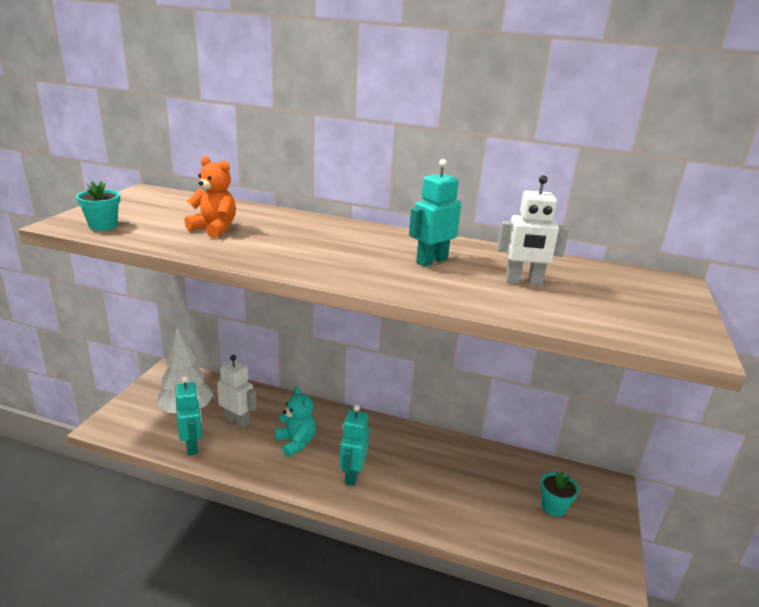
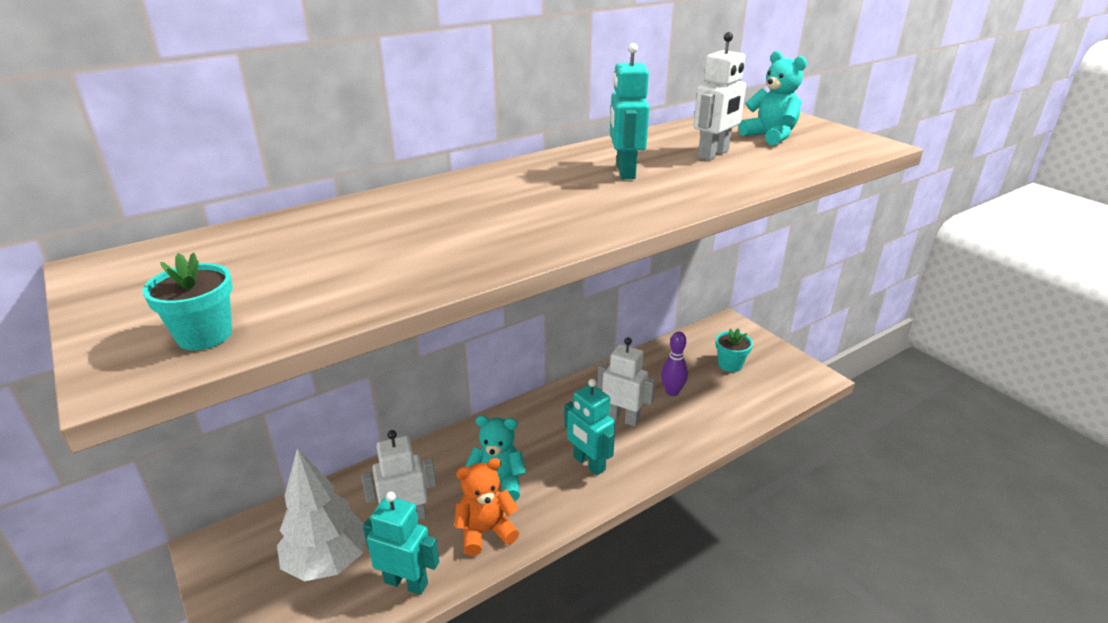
camera: 50 degrees left, 5 degrees up
(214, 229) = (362, 253): orange teddy bear -> orange teddy bear (485, 531)
(415, 471) = (622, 418): none -> white robot
(476, 486) = (672, 392): none -> purple bowling pin
(611, 295) = (770, 136): none -> turquoise teddy bear

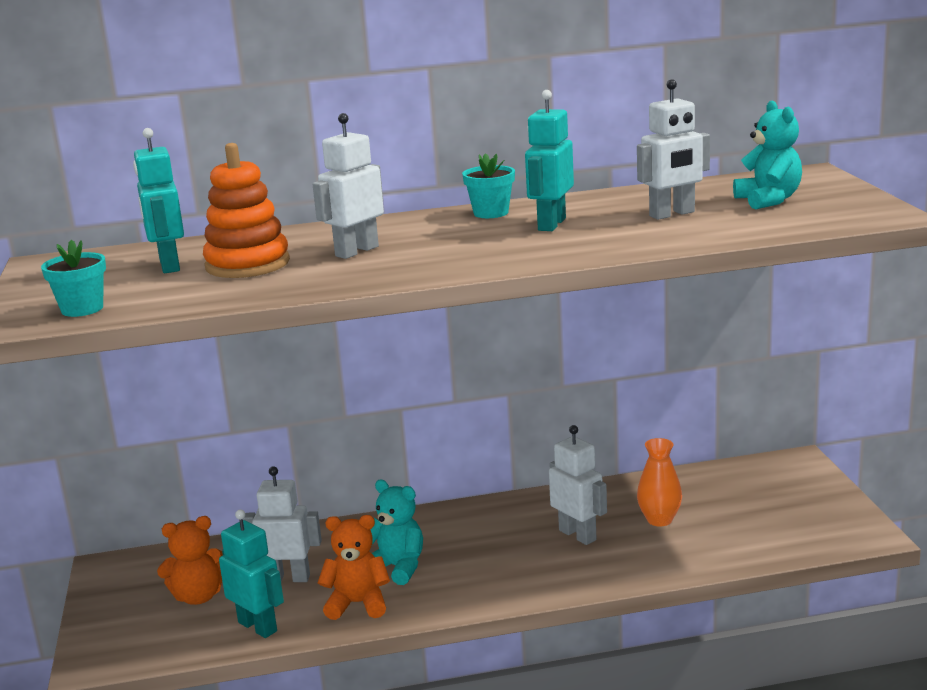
camera: 25 degrees right, 10 degrees down
(327, 561) = (198, 596): white tree -> orange teddy bear
(366, 245) = (247, 264): none -> orange stacking toy
(471, 217) = (356, 251): none -> white robot
(588, 463) = (506, 568): turquoise robot -> turquoise robot (169, 266)
(672, 392) = (659, 520): purple bowling pin -> orange vase
(730, 365) = (759, 504): turquoise flower pot -> turquoise flower pot (491, 213)

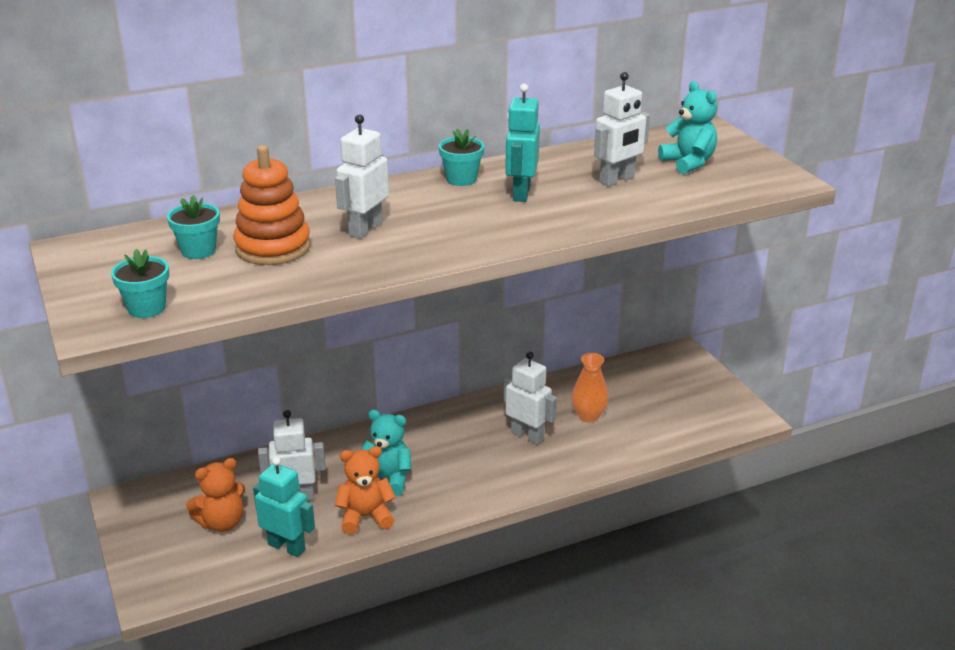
camera: 15 degrees left, 10 degrees up
(169, 266) = (198, 251): turquoise robot -> turquoise flower pot

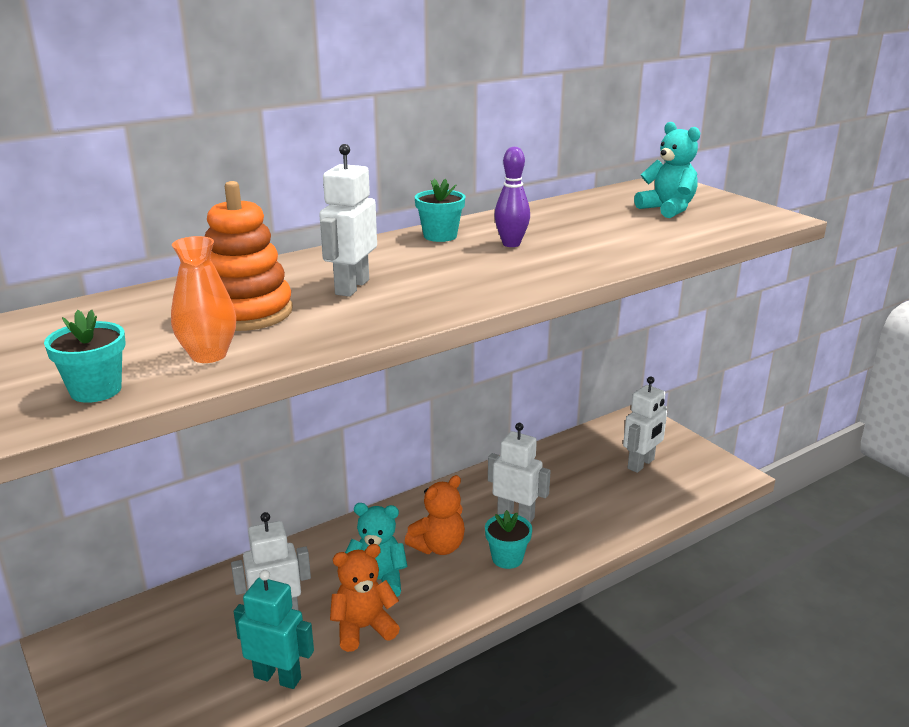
camera: 10 degrees left, 5 degrees down
(198, 251) = (153, 322): turquoise flower pot -> turquoise flower pot (507, 558)
(222, 522) = (193, 657): orange teddy bear -> orange teddy bear (438, 547)
(521, 193) = (511, 244): turquoise robot -> purple bowling pin
(589, 416) = (572, 488): orange vase -> orange vase (208, 355)
(617, 180) = (605, 227): white robot -> white robot (641, 464)

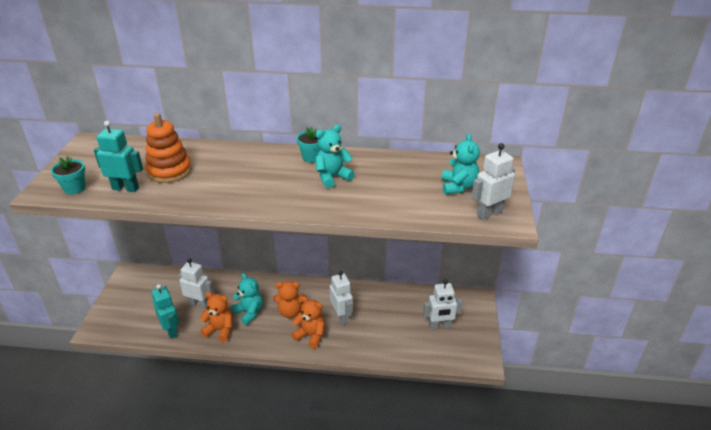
camera: 40 degrees right, 10 degrees up
(208, 355) = (125, 188): orange vase -> turquoise robot
(351, 287) = (225, 174): white robot -> white robot (489, 213)
(507, 558) = (310, 335): turquoise flower pot -> orange teddy bear
(511, 244) = (332, 177): purple bowling pin -> turquoise teddy bear

